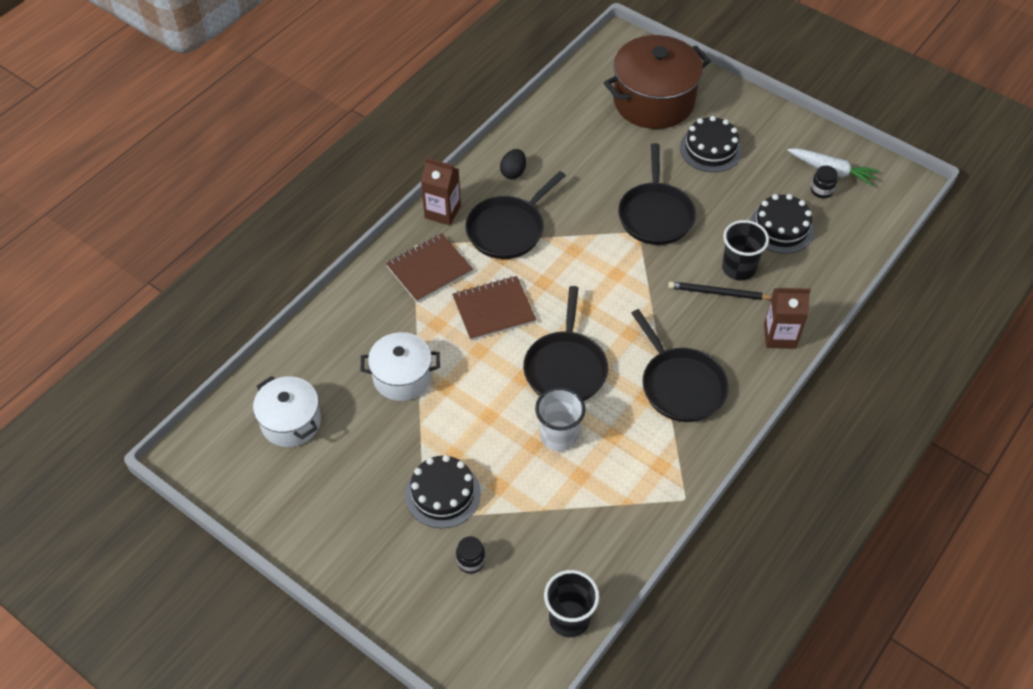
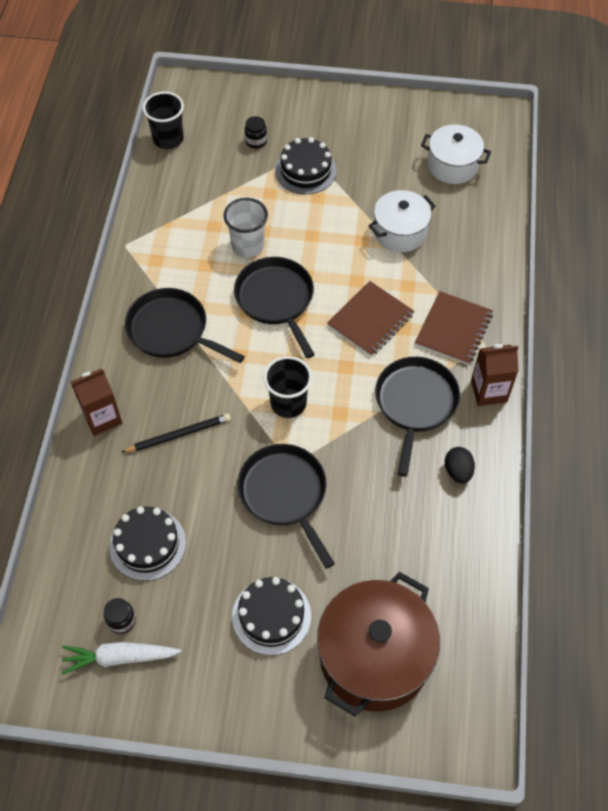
camera: 150 degrees right, 5 degrees up
(738, 268) = (171, 472): black cup -> black cup (288, 403)

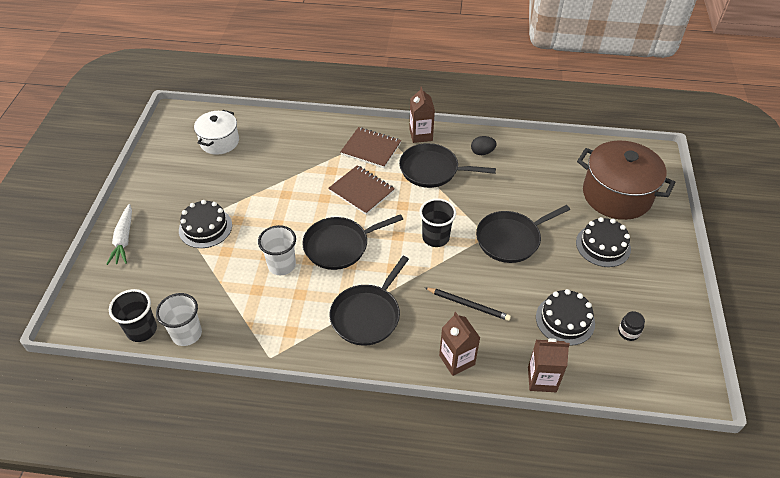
camera: 90 degrees left, 10 degrees down
(66, 506) = (542, 379): none -> brown carton
(119, 657) = (656, 331): white carrot -> white carrot (124, 239)
(160, 174) = (187, 334): none -> white cup
(179, 435) = (468, 305): black pencil -> black pencil turned 135 degrees clockwise
(256, 141) = (162, 262): black jar -> none
(400, 232) = (280, 172): white pot -> none

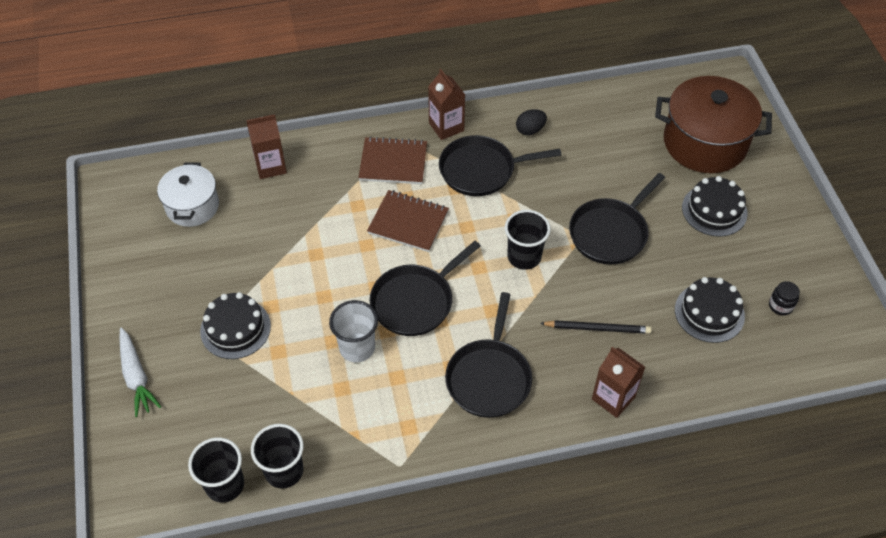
camera: 20 degrees left, 5 degrees up
(187, 334) = (284, 471): white cup -> black cup
(542, 379) = (713, 389): brown carton -> brown carton (270, 166)

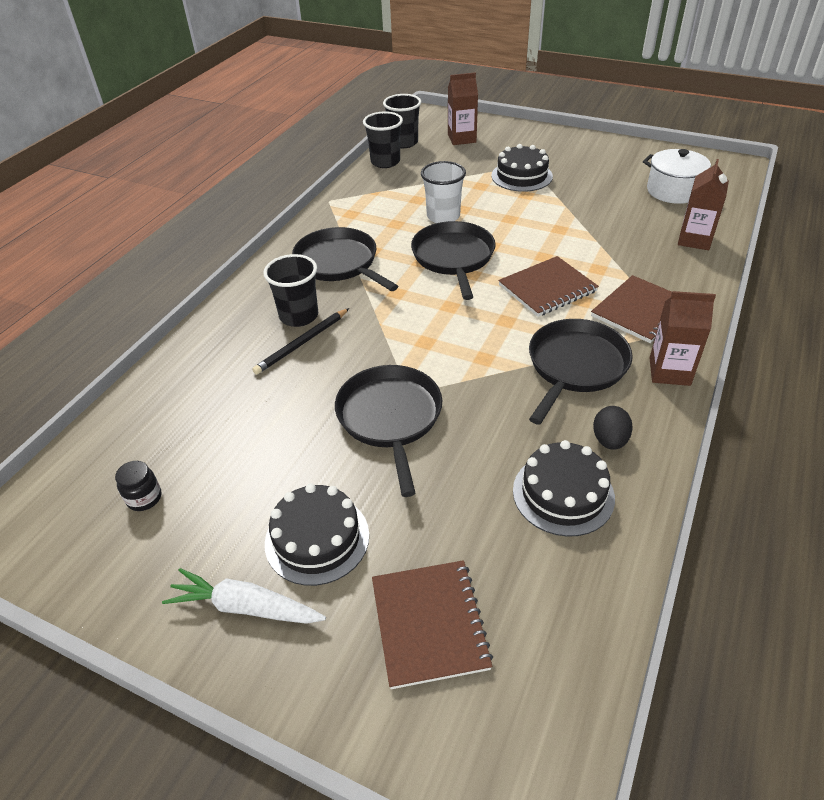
camera: 130 degrees right, 10 degrees down
(136, 376) = (522, 135): white carrot -> white carrot (245, 607)
(524, 257) = (430, 339): black cup -> black cup (299, 316)
(613, 398) = (234, 316): brown carton -> brown carton (462, 138)
(704, 143) = (429, 624): brown pot -> brown notebook
(709, 312) = (216, 431): black cake -> black cake (563, 494)

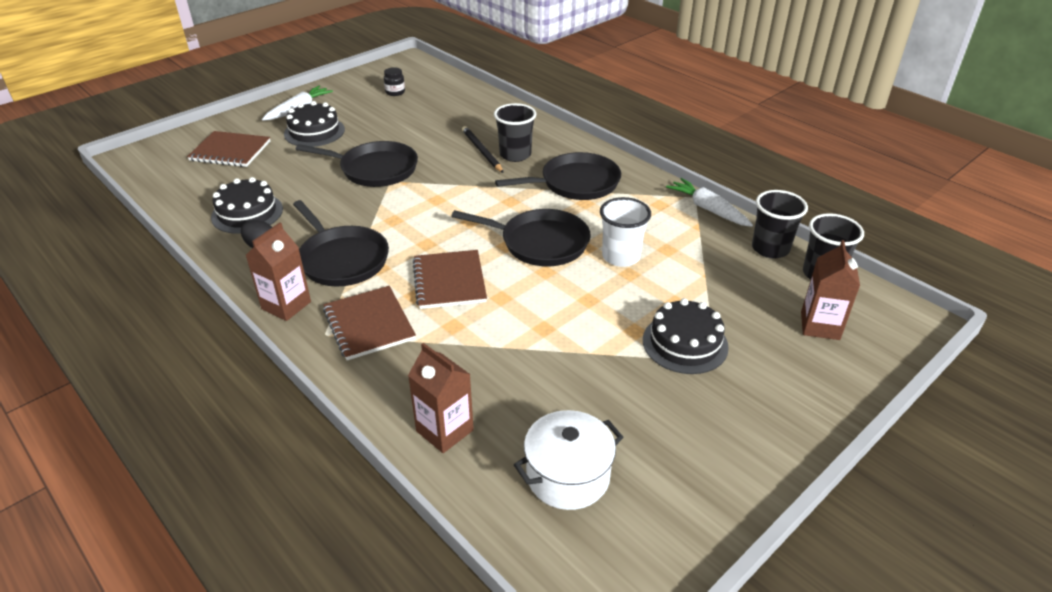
camera: 110 degrees right, 5 degrees down
(345, 192) = (708, 209): none -> white carrot

